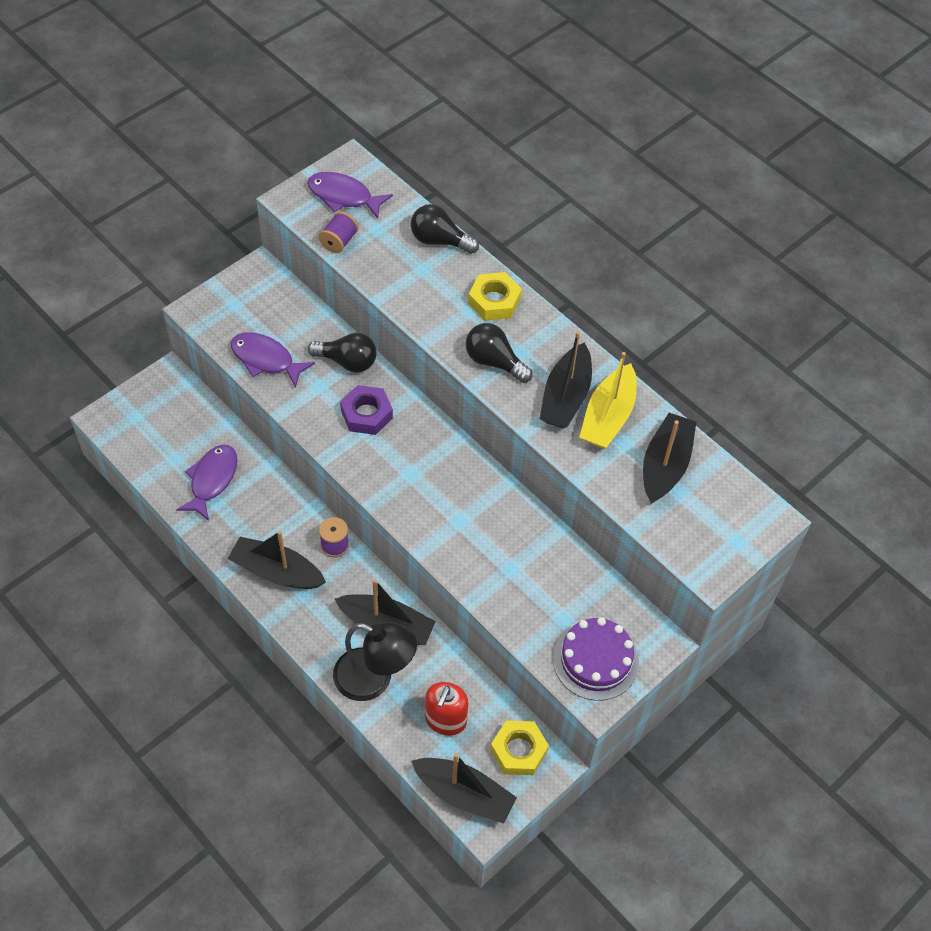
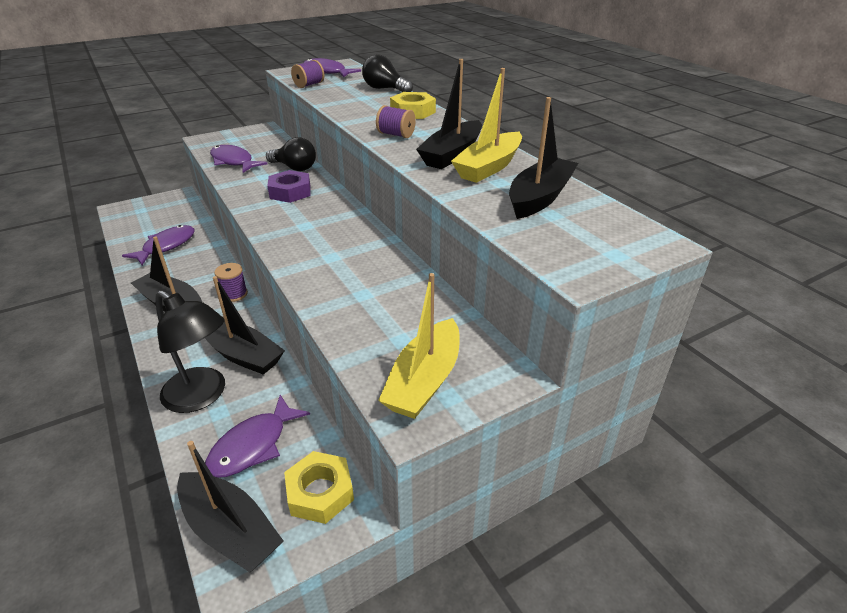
camera: 15 degrees right, 20 degrees down
(445, 720) = (253, 445): red soap dispenser -> purple fish
(494, 362) = (396, 135): black light bulb -> purple spool
(595, 660) = (424, 381): purple cake -> yellow boat

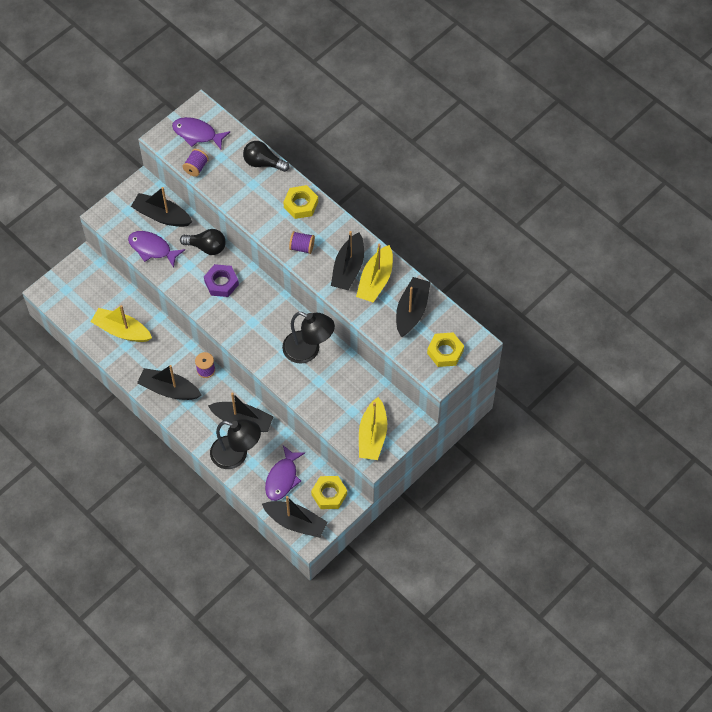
camera: 15 degrees left, 25 degrees up
(166, 246) = (121, 330): purple fish -> yellow boat
(264, 145) = (161, 216): none -> black boat
(365, 261) = (308, 351): none -> black lamp
(594, 245) = (445, 352): none -> yellow nut

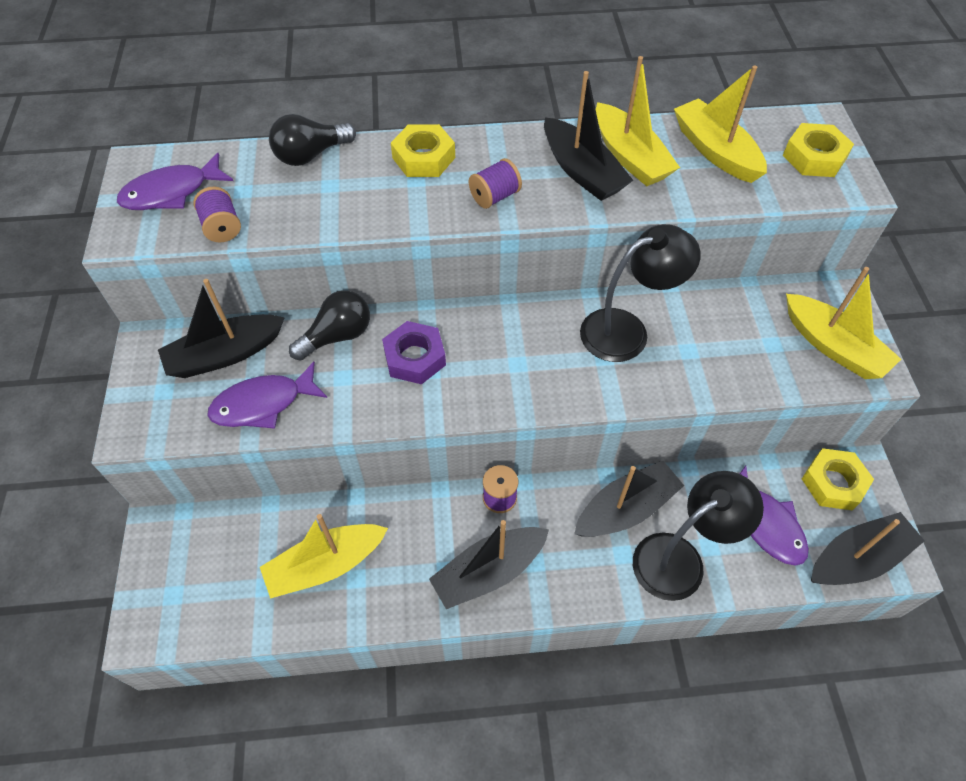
camera: 50 degrees left, 5 degrees down
(411, 311) = (715, 151): black boat -> yellow boat

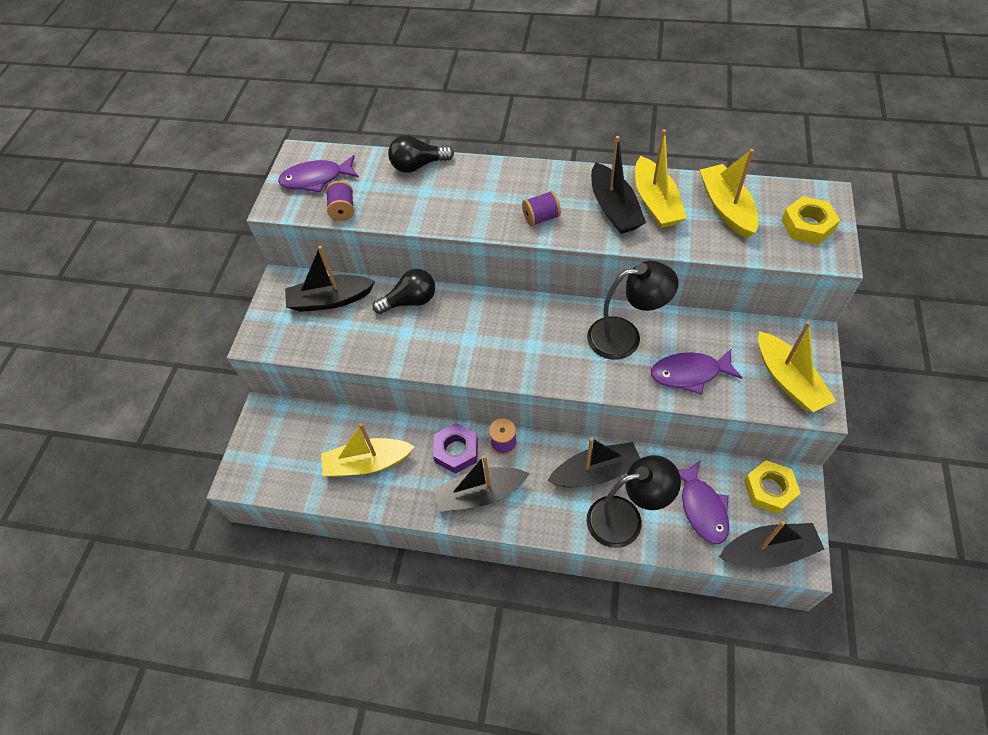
camera: 20 degrees right, 0 degrees up
(263, 404) = (346, 340): purple fish -> purple fish (689, 373)
(414, 358) = (460, 327): purple nut -> purple nut (456, 451)
(423, 158) = (498, 180): yellow nut -> none

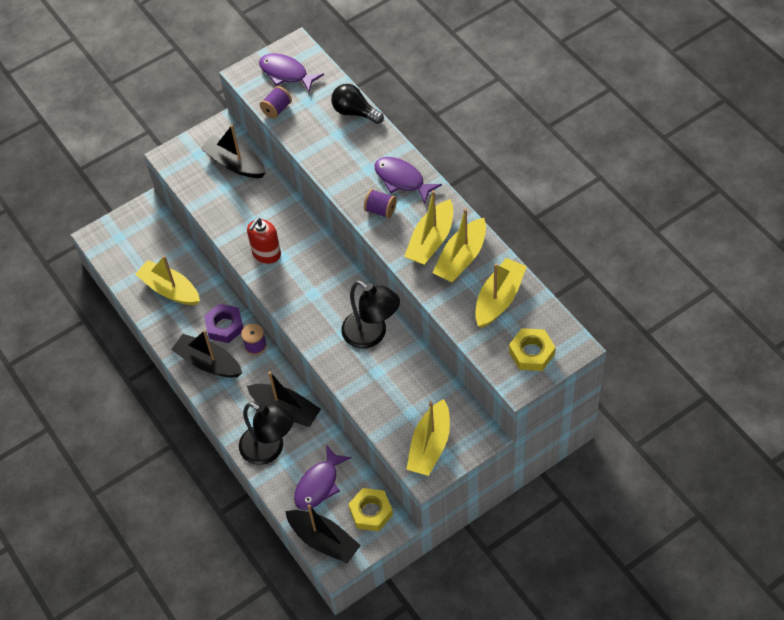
camera: 45 degrees right, 0 degrees up
(410, 301) = (278, 203): black light bulb -> none
(451, 347) = (266, 253): none -> red soap dispenser
(614, 208) = (431, 241): black boat -> yellow boat
(689, 373) = (378, 390): purple fish -> purple fish (402, 180)

